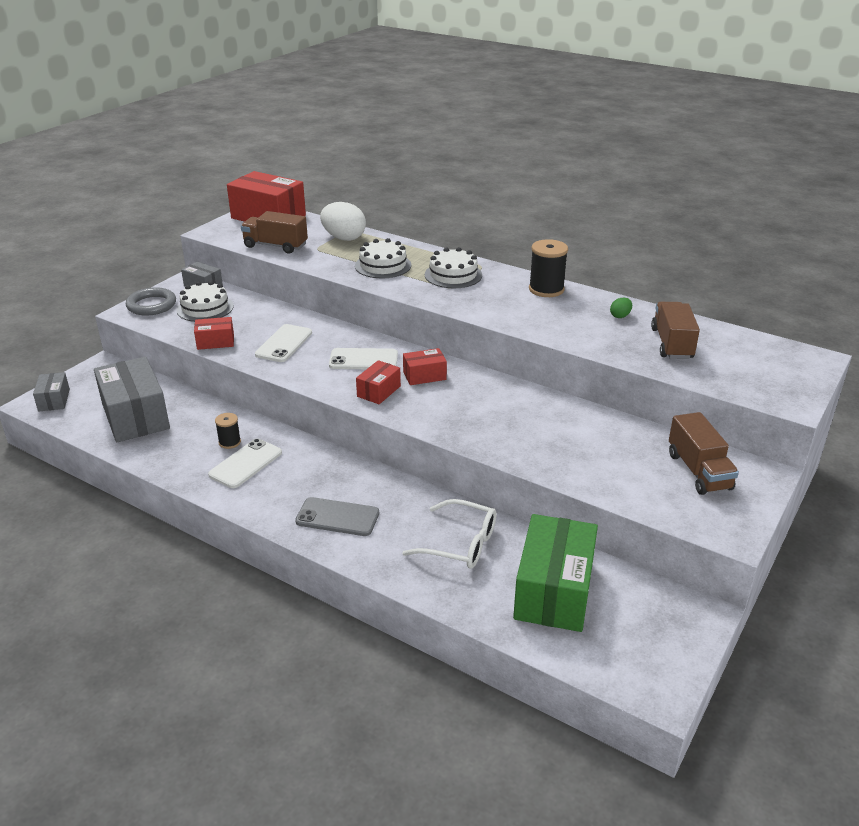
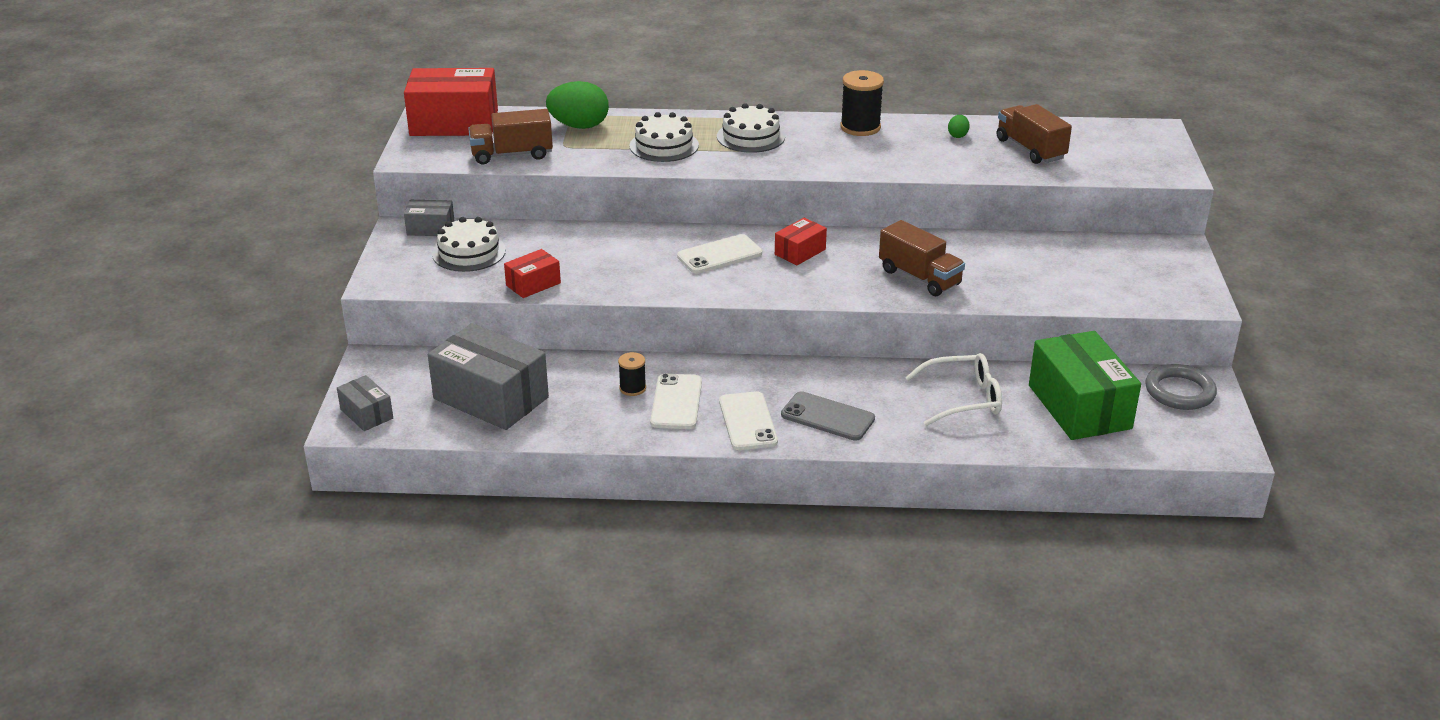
camera: 30 degrees left, 0 degrees up
(151, 305) = (398, 267): grey ring -> grey ring (1179, 392)
(284, 344) = (613, 264): white phone -> white phone (747, 421)
(337, 517) = (827, 417): grey phone -> grey phone turned 45 degrees clockwise
(344, 238) = (579, 126): white egg -> green egg
(379, 391) = (773, 280): red box -> none
(699, 471) = (1129, 261): brown truck -> brown truck (919, 277)

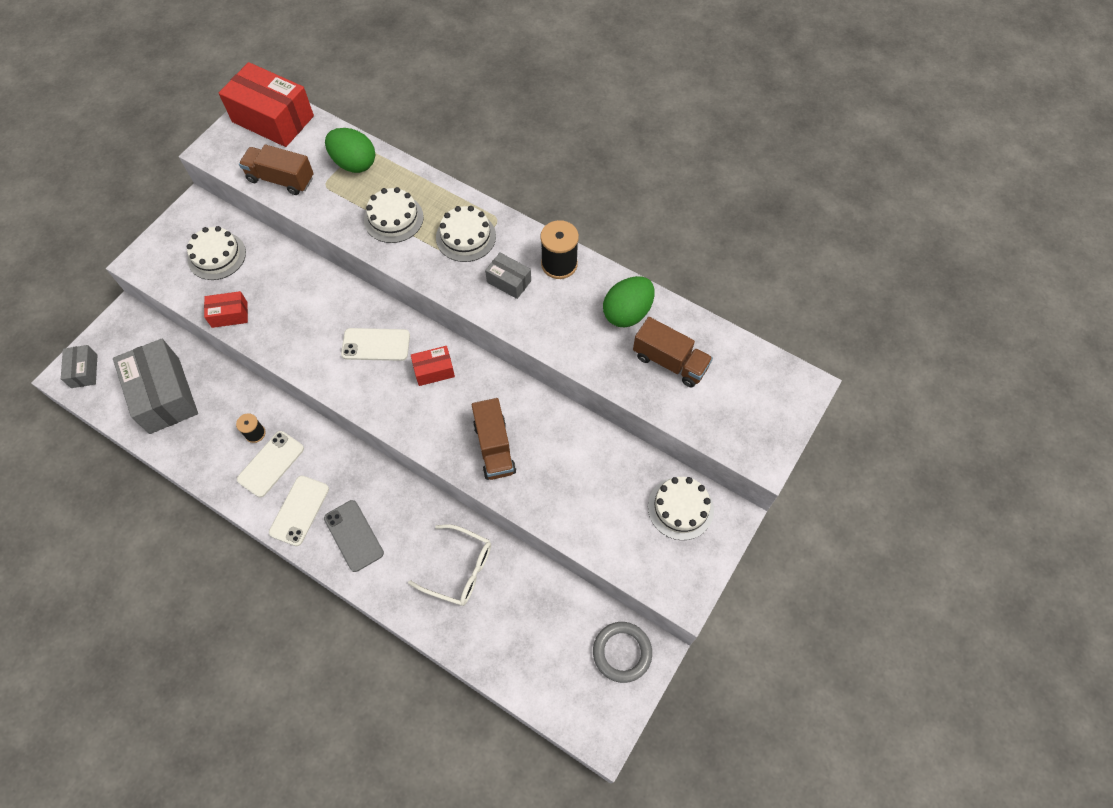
camera: 30 degrees right, 30 degrees up
(430, 228) = (213, 215): grey box -> grey box (509, 281)
(957, 135) = (627, 313): green egg -> green egg, size x2.22
(1030, 149) = (670, 361): brown truck -> brown truck turned 120 degrees clockwise
(1079, 407) = (533, 626): green box -> none
(1132, 255) = (680, 508): none -> white cake

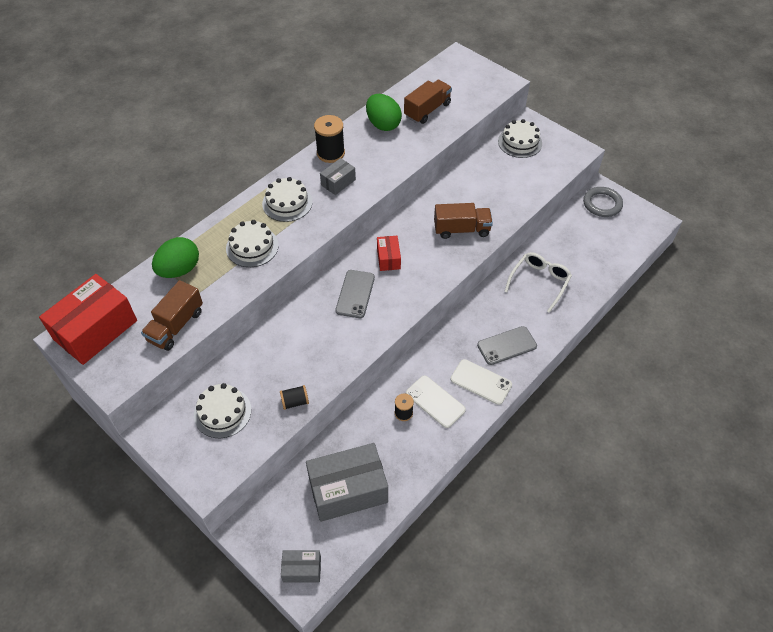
camera: 80 degrees left, 10 degrees down
(229, 315) = (295, 402): red box -> black spool
(376, 344) = (355, 294): white phone -> grey phone

